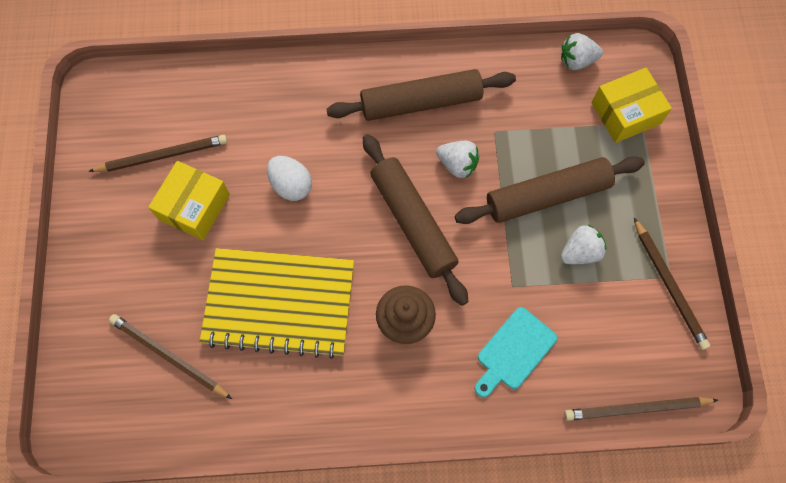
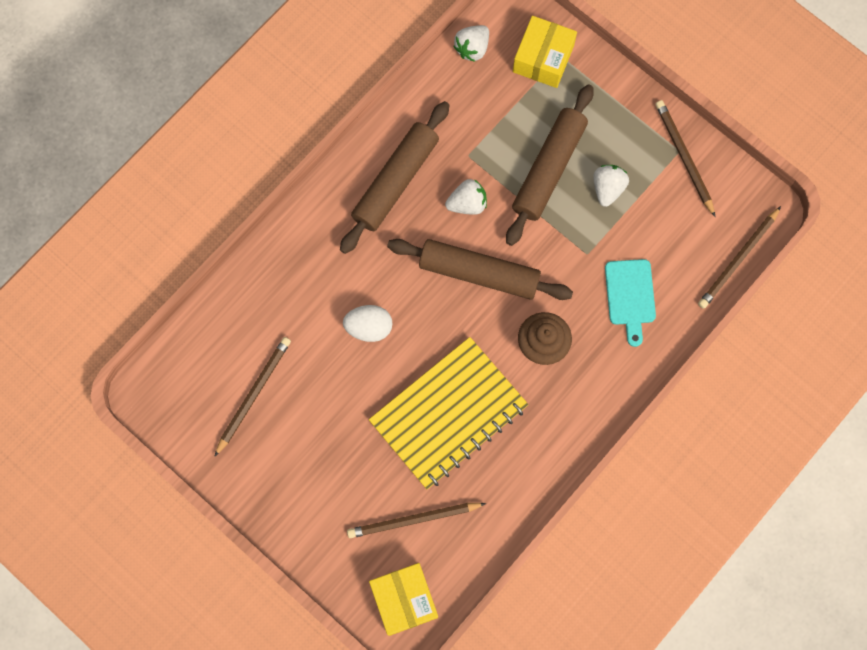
camera: 45 degrees left, 5 degrees up
(194, 207) = (317, 407): yellow box -> yellow box (404, 600)
(669, 285) = (684, 157): brown pencil -> brown pencil turned 135 degrees counterclockwise

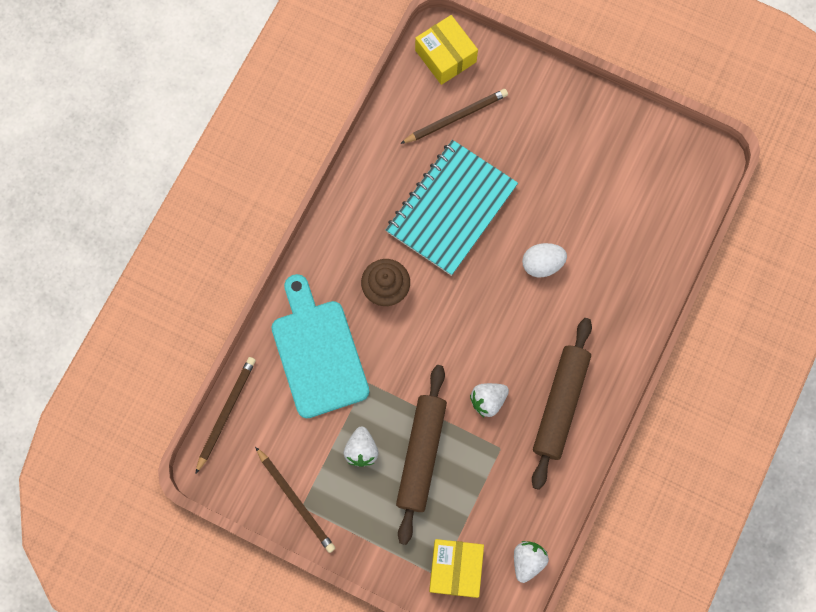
camera: 165 degrees right, 0 degrees up
(253, 394) = (622, 182): brown pencil -> none
(448, 414) = (451, 209): yellow notebook -> turquoise notebook
(479, 273) = (459, 338): brown rolling pin -> none
(630, 296) = (318, 352): turquoise cutting board -> turquoise cutting board, size x1.75

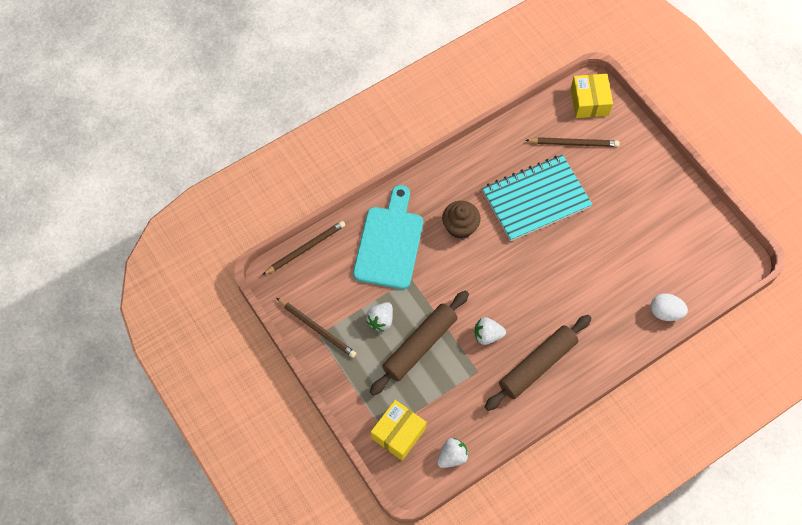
camera: 30 degrees right, 10 degrees down
(296, 501) = (317, 328): brown pencil -> brown pencil turned 45 degrees counterclockwise
(542, 264) = (579, 267): white egg -> white egg (665, 312)

